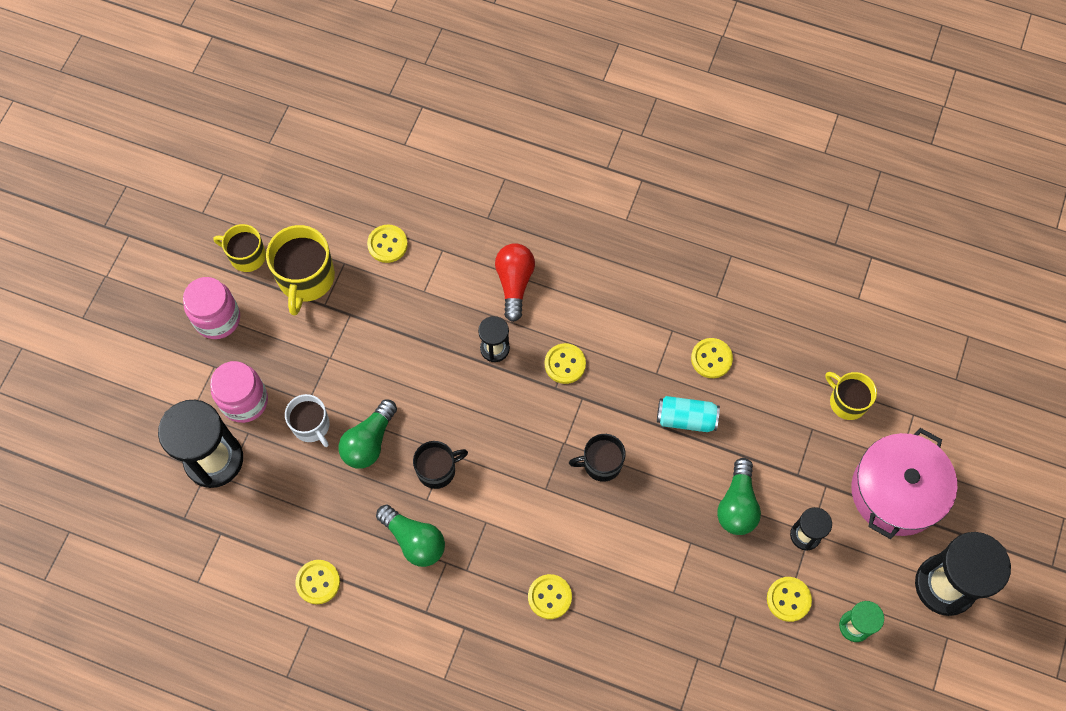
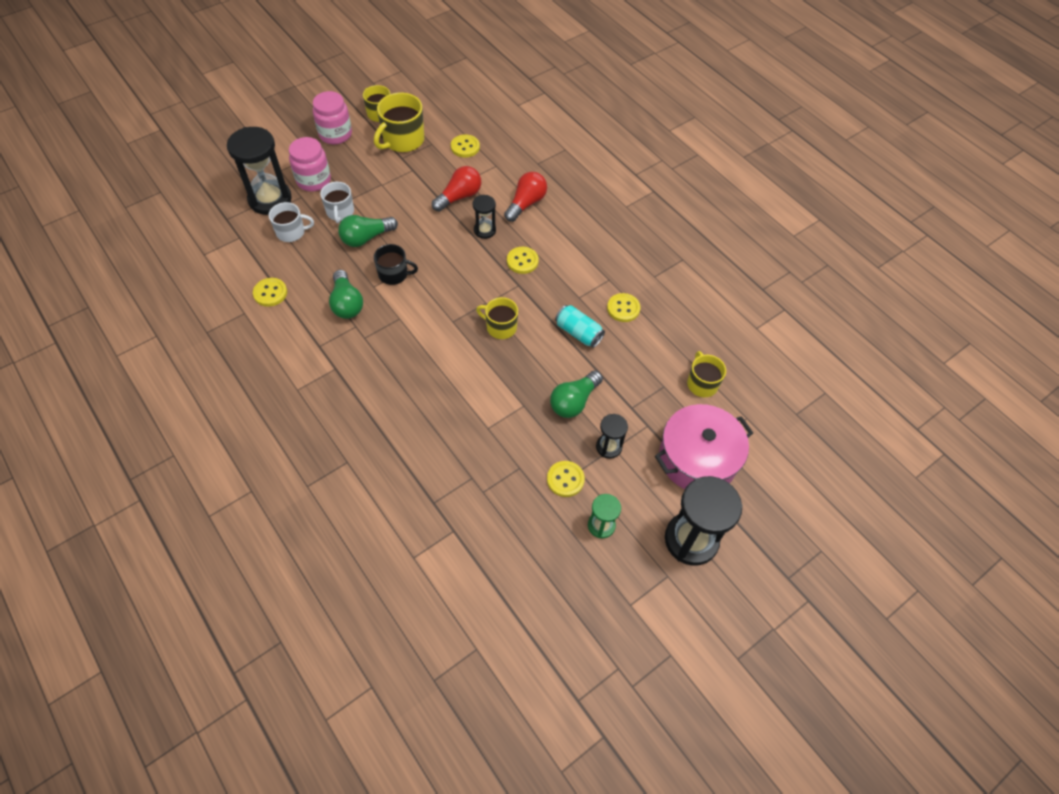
camera: 30 degrees right, 10 degrees down
(276, 488) = (291, 232): none -> white mug
(433, 320) = (459, 197): none -> red light bulb
(549, 597) = (403, 382): yellow button -> none
(601, 463) = (500, 327): black mug -> yellow mug

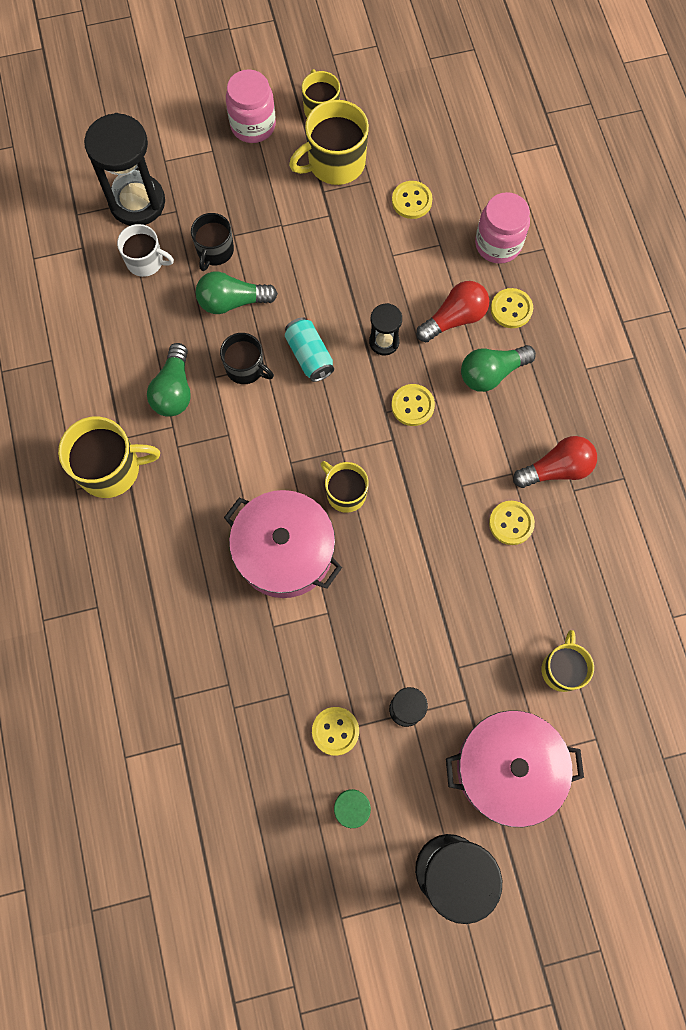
camera: 25 degrees right, 15 degrees up
(270, 293) = (91, 342): yellow button -> yellow button (511, 309)
(313, 180) = (200, 190): pink jar -> pink jar (498, 244)
(319, 367) = (111, 468): none -> yellow mug
(340, 212) = (215, 251): white mug -> black mug
(459, 197) = (372, 278): red light bulb -> red light bulb (556, 469)
(474, 377) = (285, 551): none -> pink pot
(574, 401) = (390, 631): green light bulb -> green light bulb (491, 373)
(578, 332) = (438, 537): turquoise can -> turquoise can (309, 355)

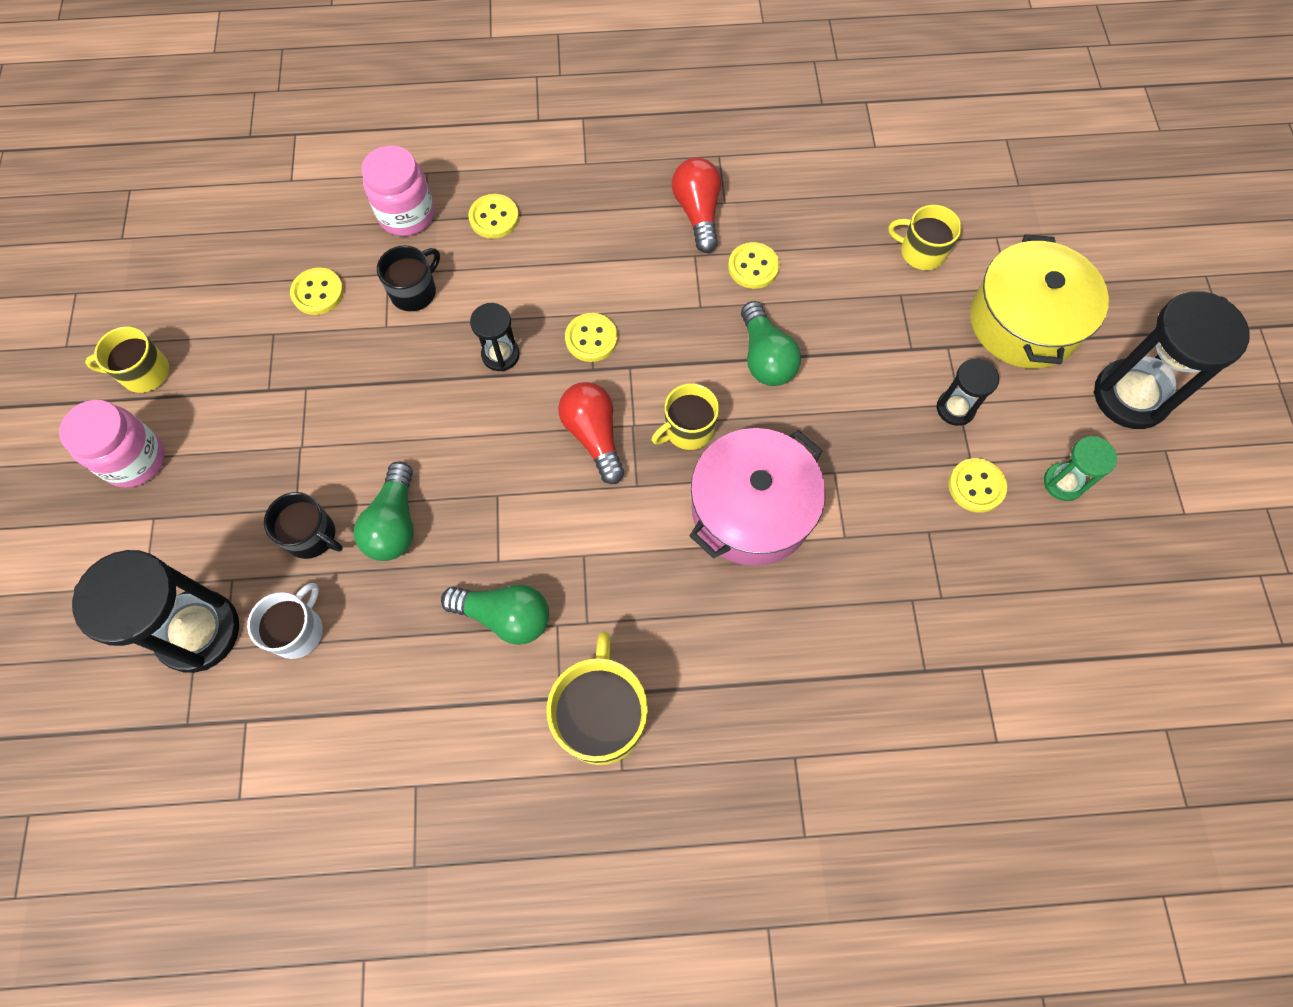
camera: 80 degrees left, 5 degrees down
(246, 368) = (495, 520): black mug -> black mug (414, 291)
(309, 355) = (497, 441): turquoise can -> none
(335, 163) = (231, 369): yellow mug -> none
(454, 318) = (490, 276): red light bulb -> red light bulb (594, 436)
(491, 373) = (569, 252): green light bulb -> green light bulb (765, 357)
(507, 768) = (1024, 321): pink pot -> yellow pot

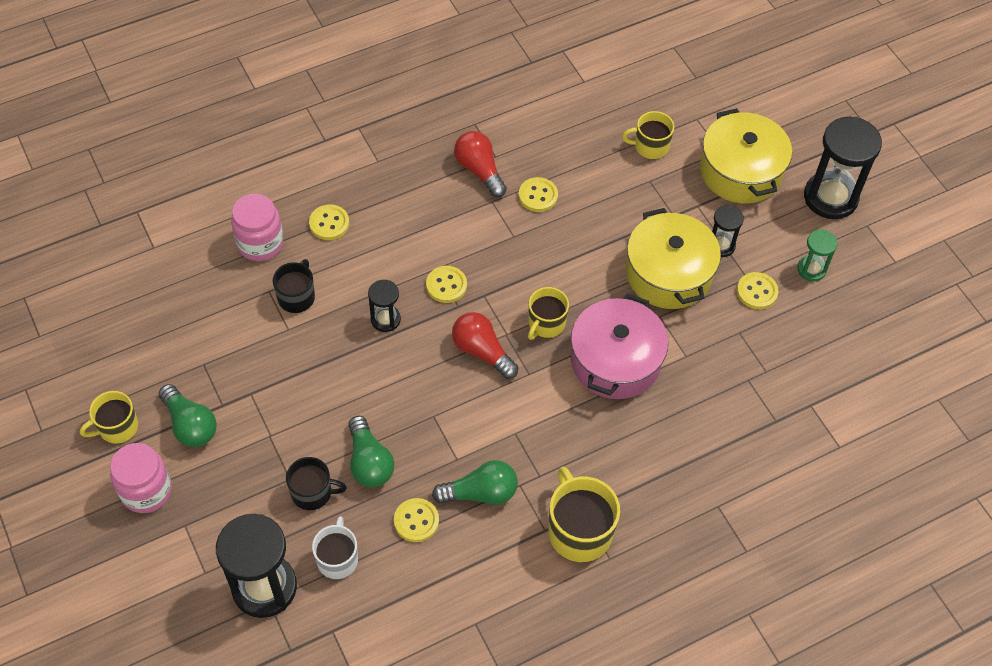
camera: 25 degrees left, 10 degrees down
(318, 293) = (222, 323): yellow button -> yellow button (416, 521)
(765, 357) = (576, 256): green light bulb -> green light bulb (190, 425)
(871, 421) = (668, 273): none -> yellow pot

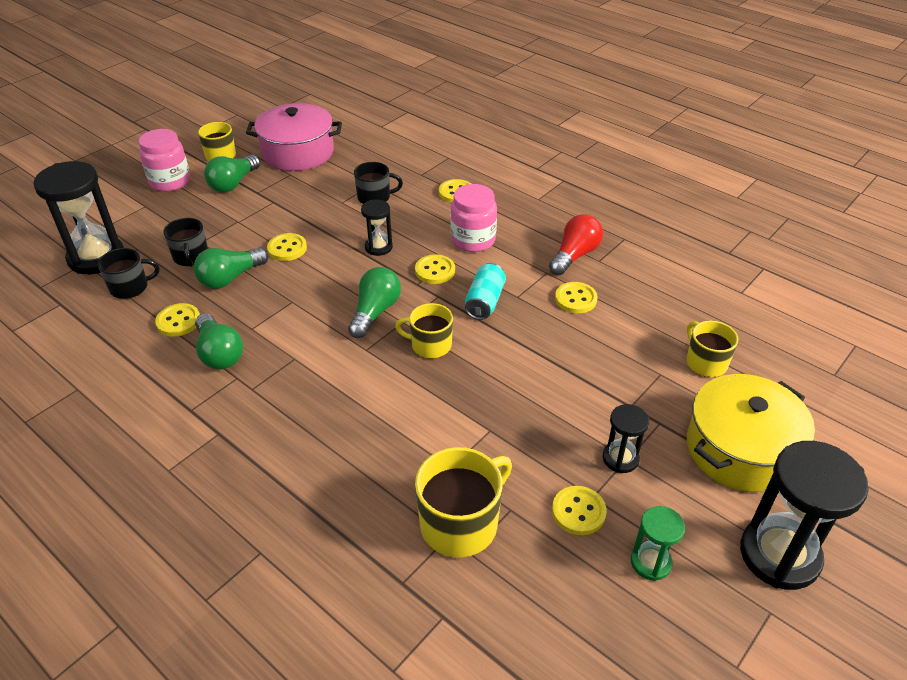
camera: 70 degrees right, 15 degrees down
(260, 243) = (414, 167): pink jar -> pink jar (473, 240)
(337, 558) = (130, 287): white mug -> black mug
(345, 400) = (287, 248): none -> yellow button
(482, 351) = (375, 312): red light bulb -> green light bulb
(509, 262) = (485, 301): none -> turquoise can
(579, 530) = (195, 436): yellow mug -> yellow mug (460, 523)
(615, 360) = (413, 408): pink pot -> pink pot (298, 152)
(668, 273) = (550, 422): yellow pot -> none

